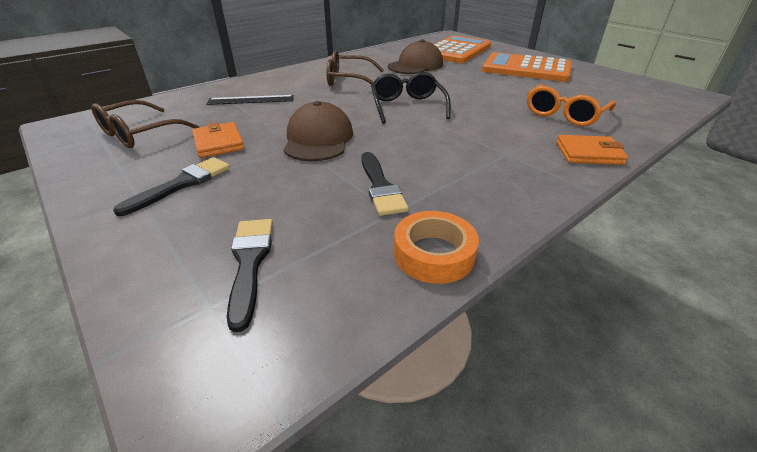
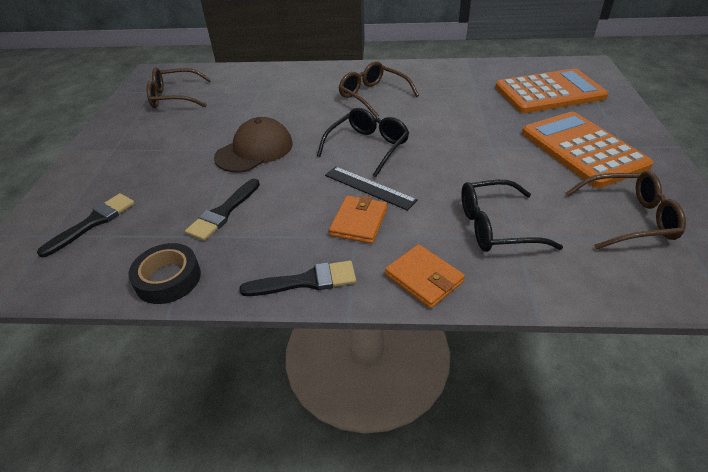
camera: 45 degrees right, 5 degrees up
(182, 184) = (140, 150): black brush -> black brush (306, 281)
(219, 143) = (199, 125): orange wallet -> orange wallet (359, 222)
(251, 100) = (272, 91): black ruler -> black ruler (369, 187)
(415, 65) = (464, 99): brown cap -> none
(434, 254) = (168, 279): orange tape -> black tape
(564, 114) = (495, 226): orange glasses -> black glasses
(605, 88) = (629, 219): none -> brown glasses

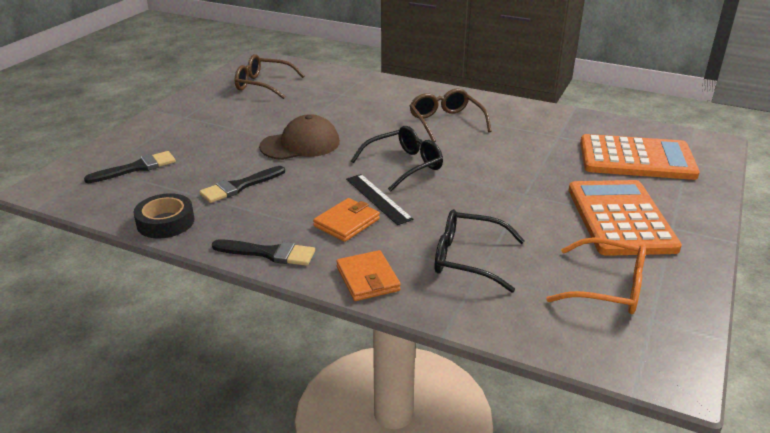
camera: 20 degrees right, 10 degrees down
(629, 219) = (608, 288): brown glasses -> orange glasses

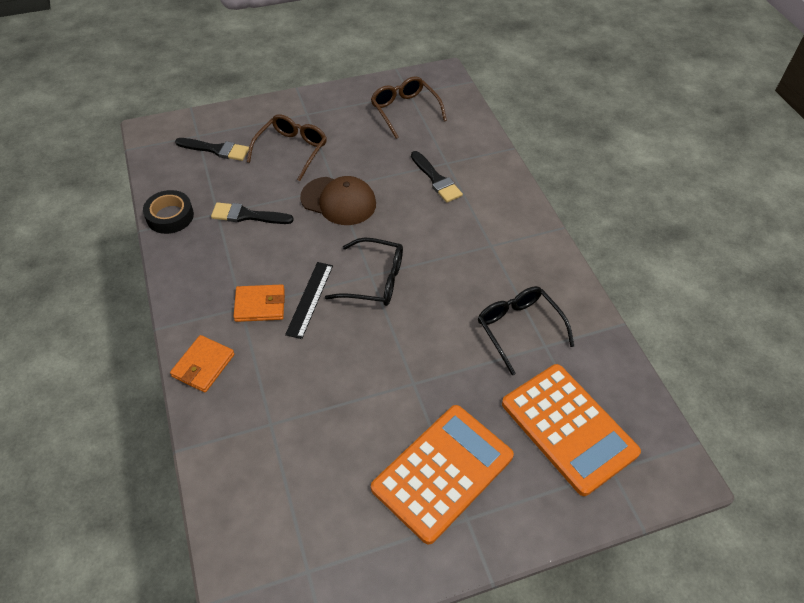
camera: 45 degrees right, 20 degrees up
(269, 253) = (184, 293): black brush -> black brush (436, 179)
(446, 122) = (477, 257): brown glasses -> brown glasses (291, 150)
(467, 259) = (281, 405): black glasses -> black glasses (518, 329)
(608, 288) = (325, 519): orange glasses -> none

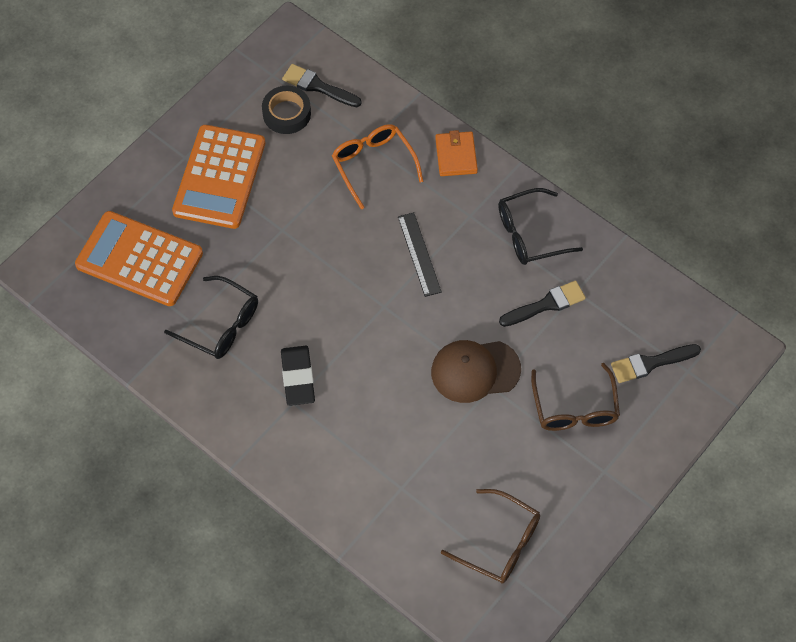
camera: 150 degrees right, 10 degrees up
(170, 216) = (615, 263): black tape -> black tape (286, 113)
(260, 305) = (456, 226): orange wallet -> none
(284, 399) = (373, 165): none -> orange glasses
(374, 280) = (377, 303): black glasses -> black glasses (529, 234)
(436, 179) = (397, 456): black brush -> black brush (318, 86)
(476, 259) = (298, 377): none -> black eraser

